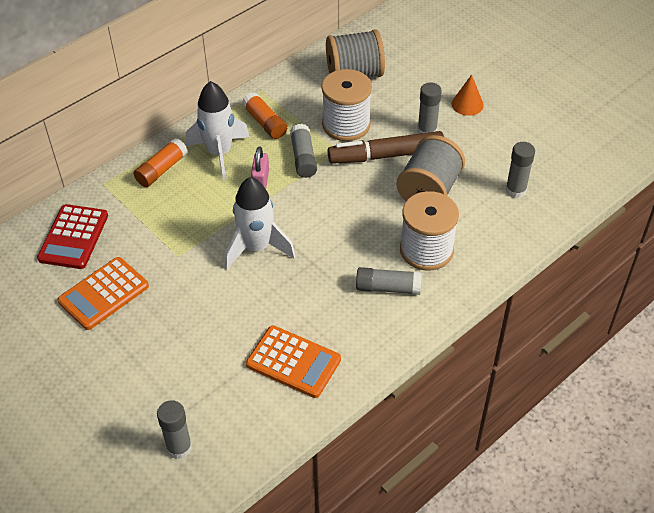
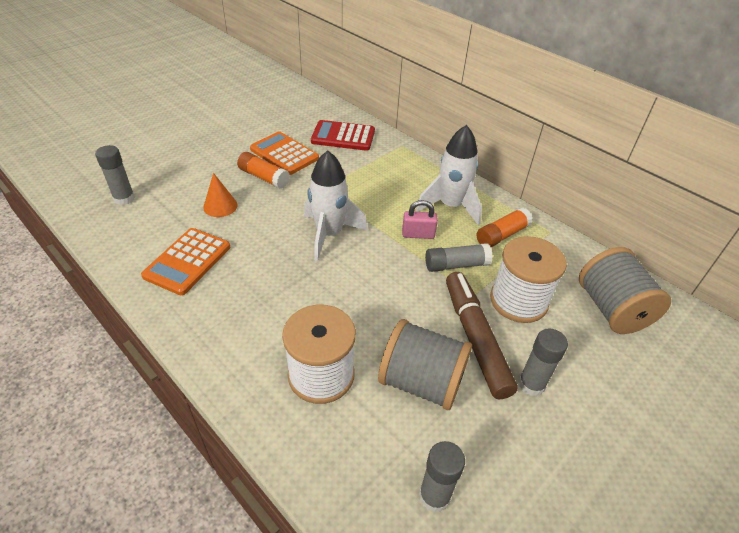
camera: 85 degrees right, 5 degrees down
(162, 169) = (423, 174): orange glue stick -> orange glue stick (264, 177)
(388, 288) = (267, 335): grey glue stick -> none
(467, 104) = (603, 439): orange cone -> orange cone (220, 206)

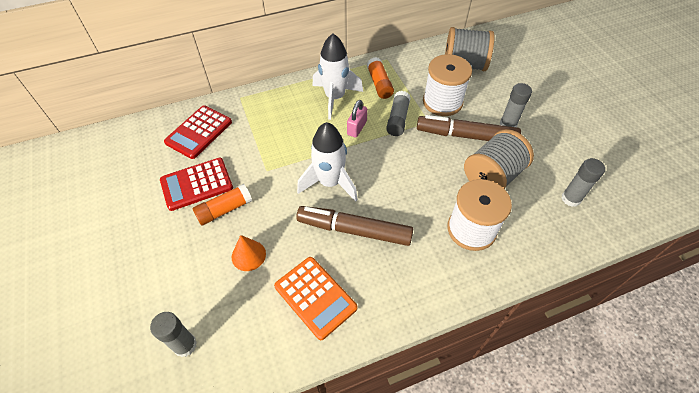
camera: 65 degrees left, 10 degrees up
(276, 268) = (354, 230): none -> brown marker
(284, 154) = (196, 184): orange calculator -> red calculator

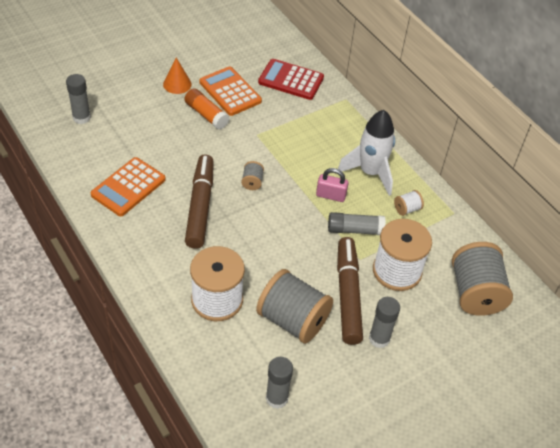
camera: 75 degrees right, 5 degrees down
(196, 184) = (230, 92): red calculator -> orange calculator
(248, 255) = (163, 138): orange cone -> orange cone (177, 84)
(330, 182) = (252, 182): white rocket -> grey spool
(379, 84) = (407, 209): orange glue stick -> white spool

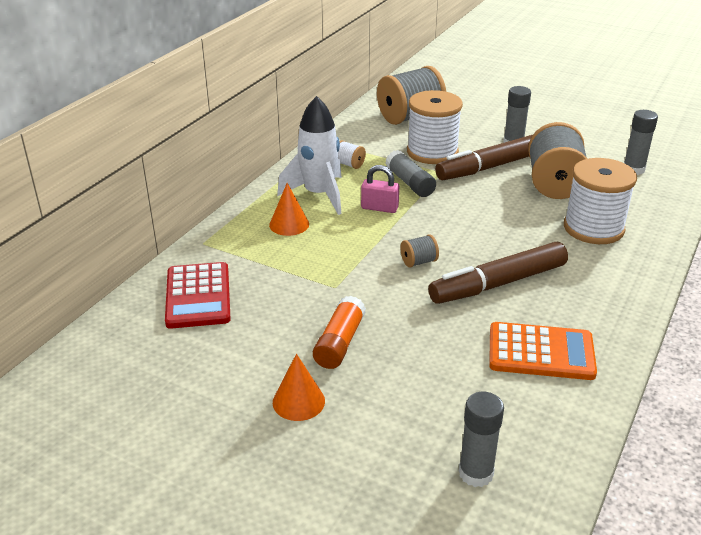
camera: 115 degrees left, 15 degrees down
(230, 92) = (270, 340): orange calculator -> none
(330, 195) = (379, 208): pink padlock -> pink padlock turned 60 degrees counterclockwise
(341, 143) = (289, 224): none -> orange cone

